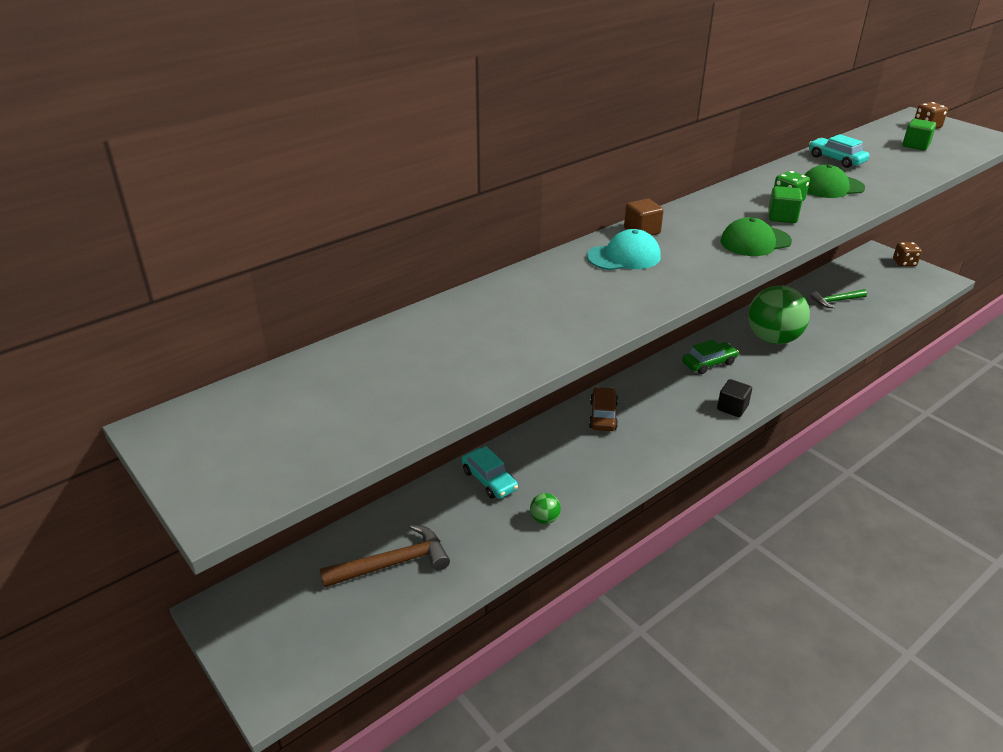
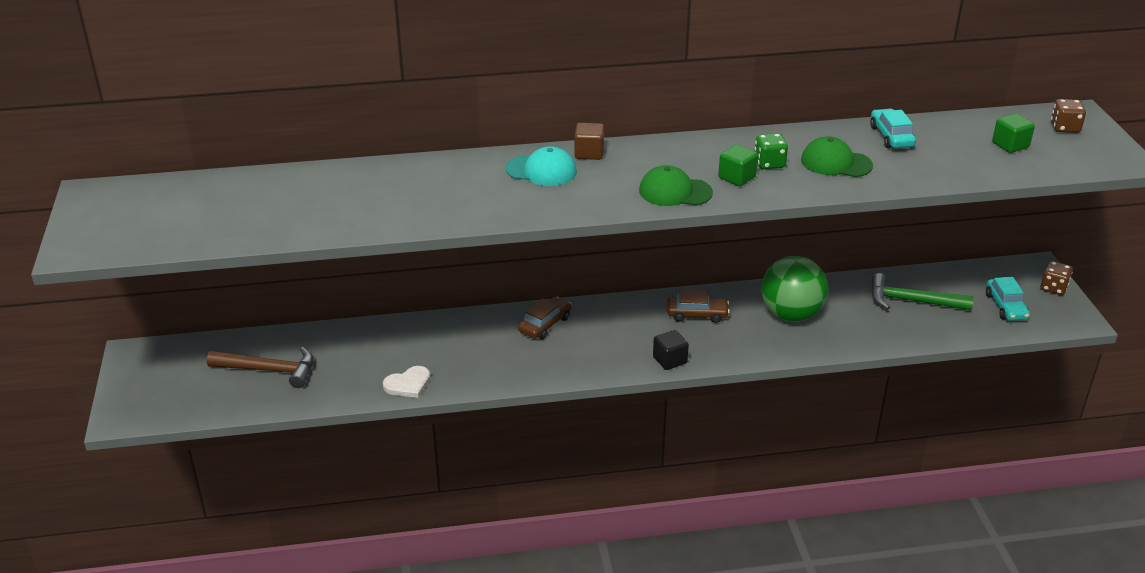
camera: 30 degrees right, 0 degrees up
(489, 480) = (397, 339): turquoise car -> turquoise car (1006, 306)
(545, 519) = (408, 384): green ball -> white heart
(709, 363) = (697, 314): green car -> brown car
(836, 301) = (912, 301): green hammer -> green hammer, size x1.51

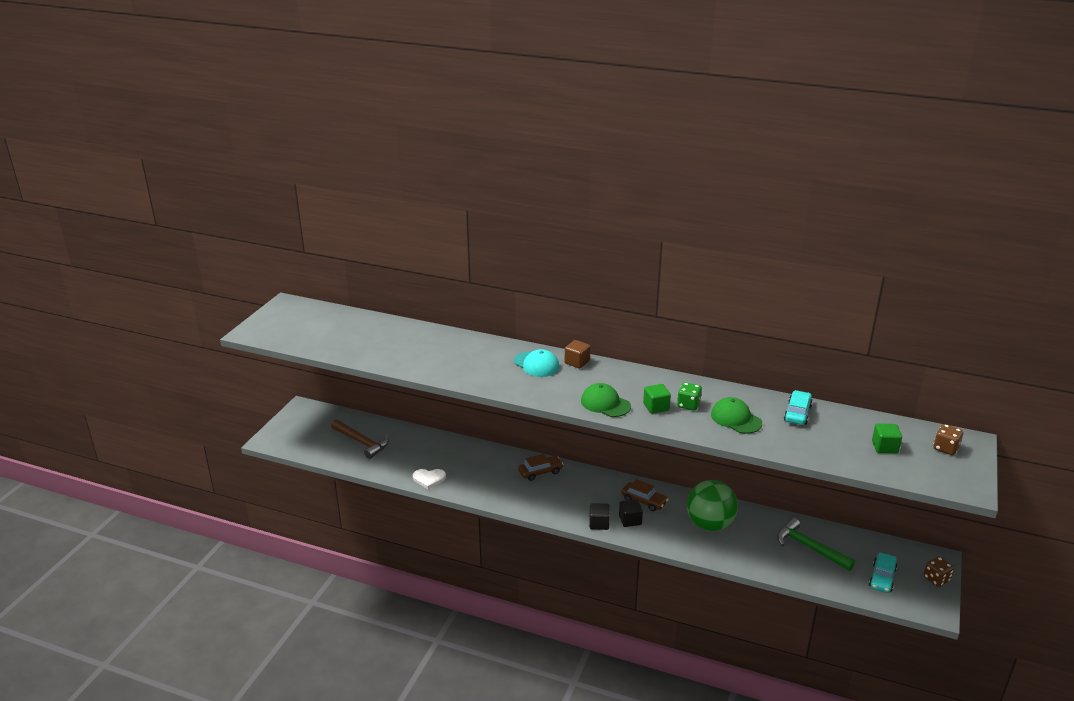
camera: 30 degrees right, 5 degrees down
(701, 343) = (630, 520): none -> black cube

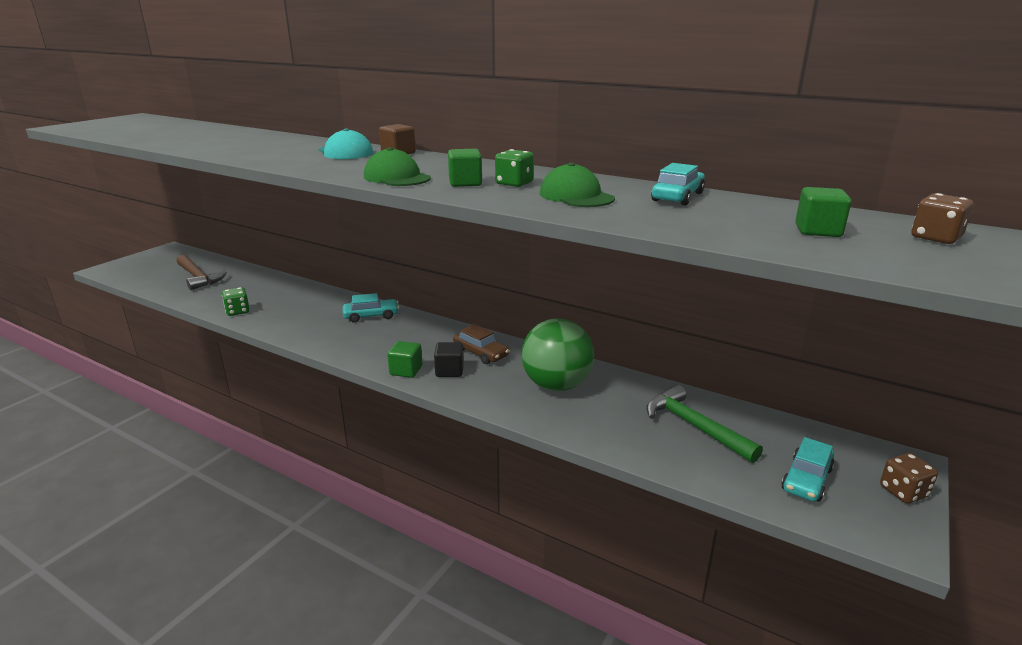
camera: 10 degrees right, 5 degrees down
(429, 479) = (237, 311): white heart -> green dice
(540, 472) = (371, 316): brown car -> turquoise car
(599, 524) = (406, 370): black cube -> green cube

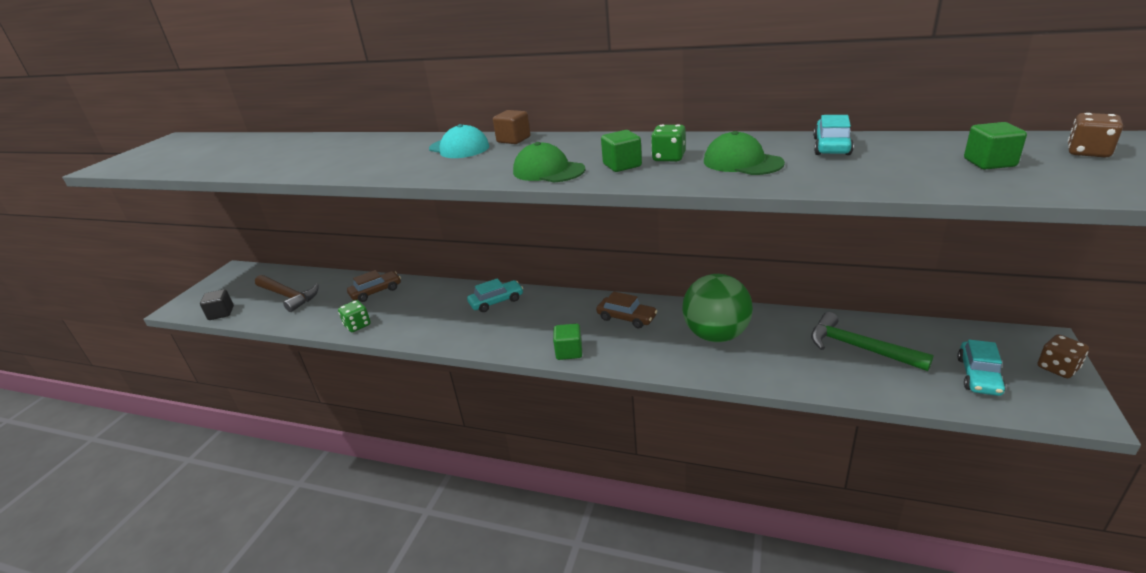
camera: 10 degrees left, 5 degrees up
(273, 288) = (376, 291): none -> brown car
(449, 371) = (610, 343): black cube -> black cube (221, 313)

